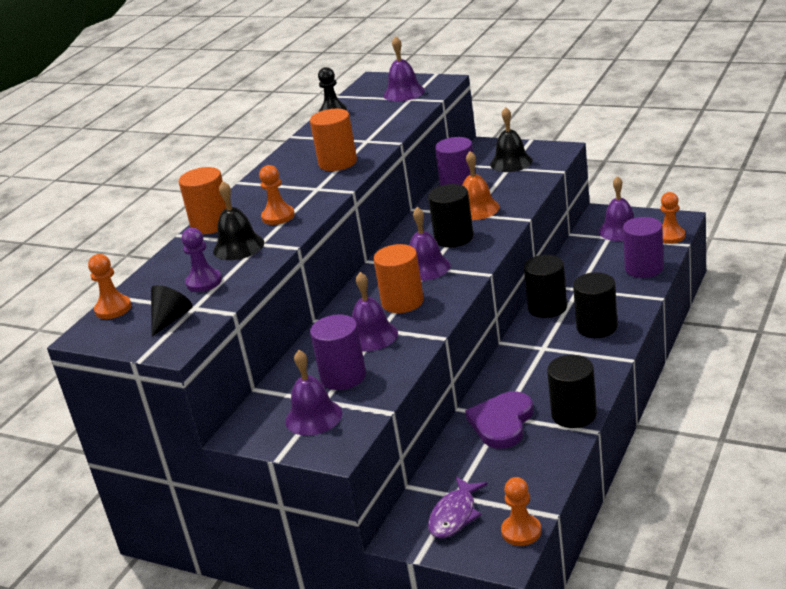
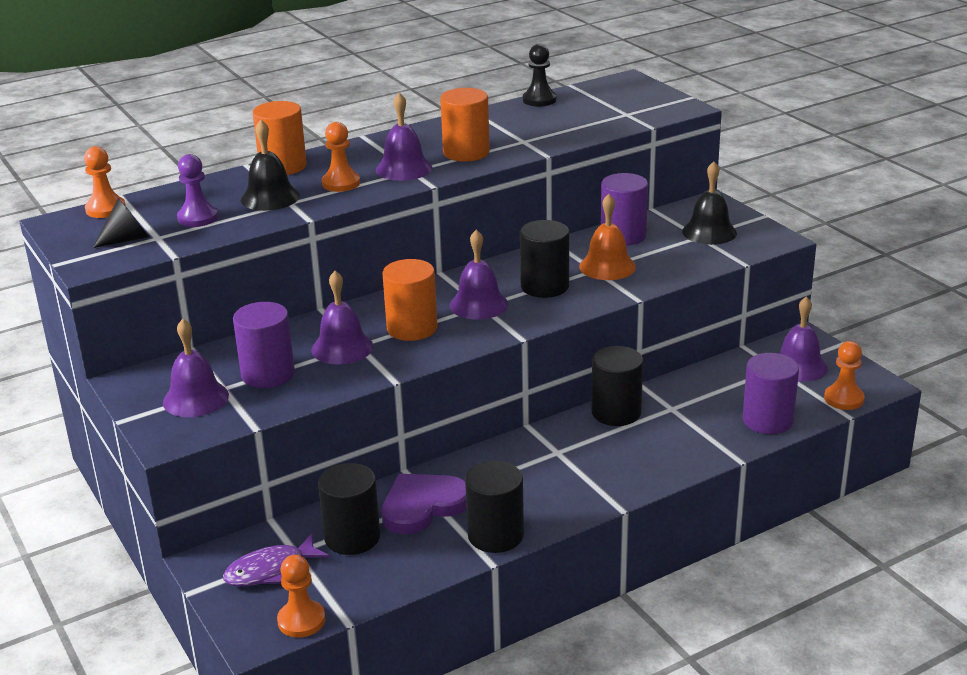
camera: 30 degrees right, 0 degrees up
(404, 93) = (631, 105): purple bell -> purple bell (404, 168)
(597, 327) = (636, 458): black cylinder -> black cylinder (352, 537)

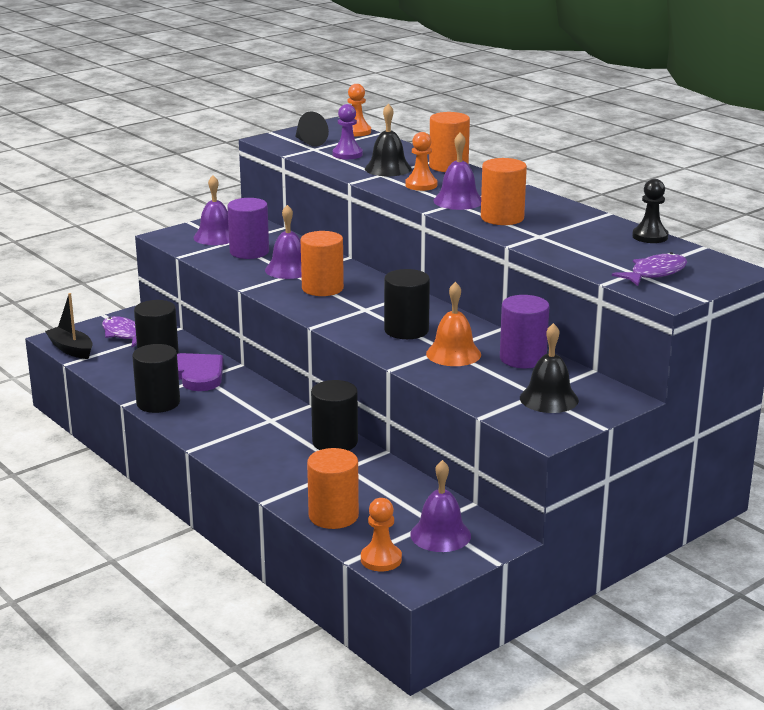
camera: 80 degrees right, 5 degrees down
(301, 620) = (71, 349): orange pawn -> black boat
(478, 304) = (367, 308): purple bell -> none
(630, 107) = (655, 273): none -> purple fish
(767, 420) = (333, 516): purple cylinder -> orange cylinder

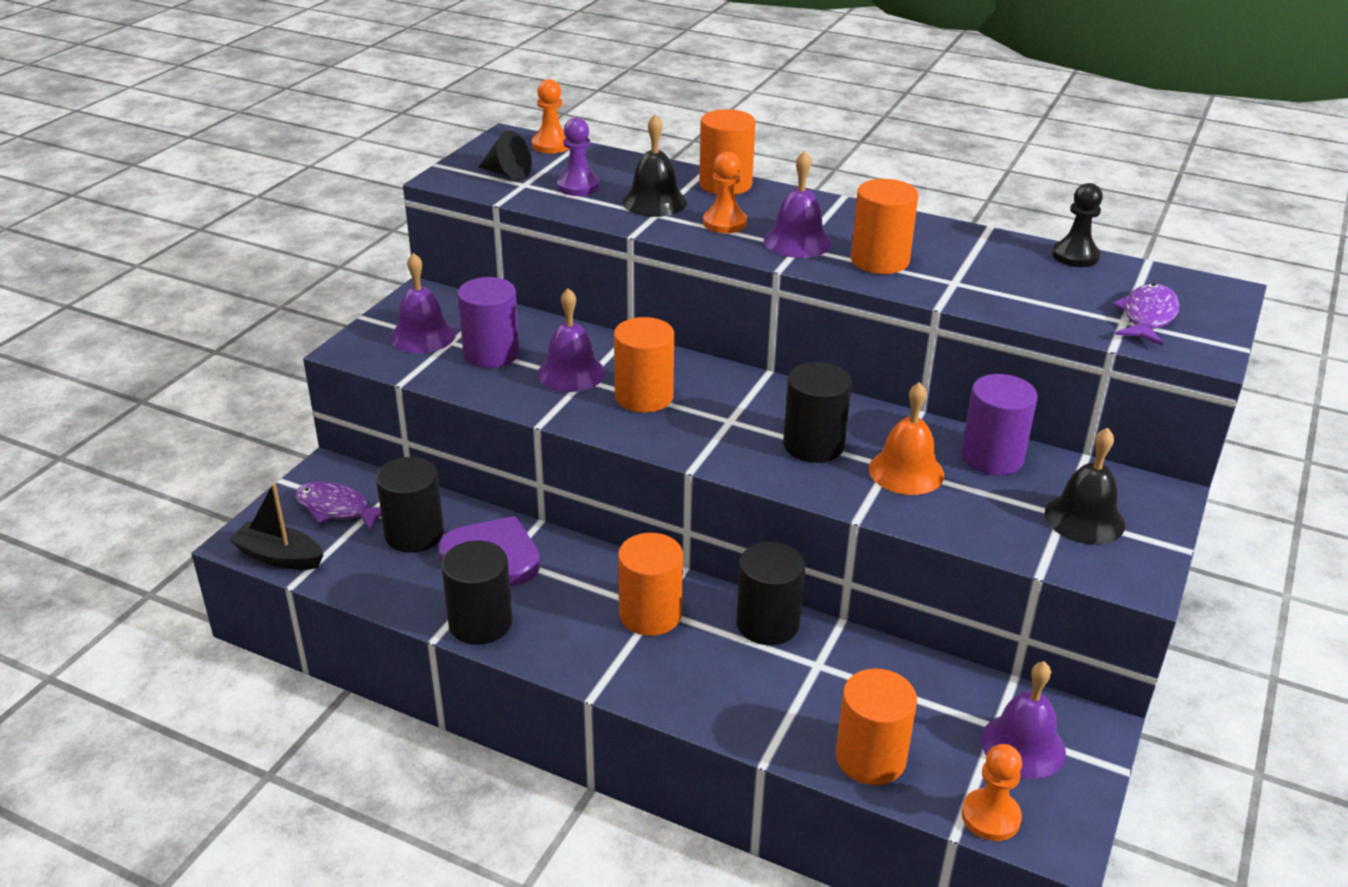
camera: 25 degrees left, 10 degrees up
(264, 421) = (650, 614): none -> orange cylinder

